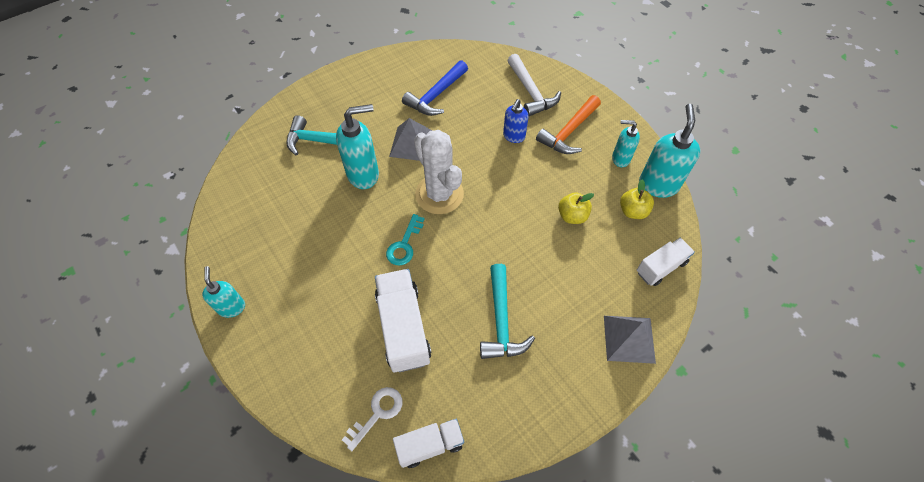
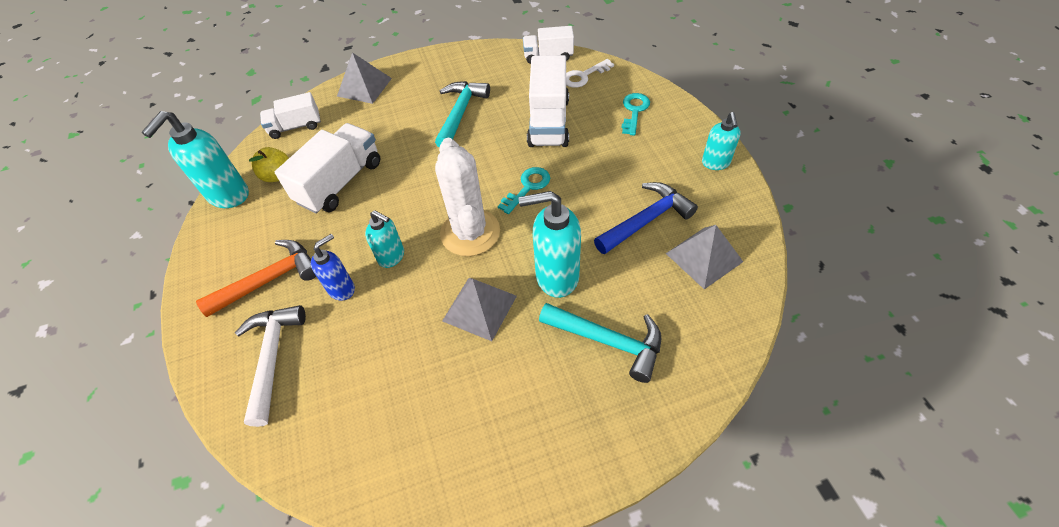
camera: 160 degrees left, 5 degrees down
(253, 211) = (703, 257): none -> grey pyramid
(313, 364) = (634, 111): none -> turquoise key
(436, 95) = (414, 387): blue hammer -> blue hammer (646, 220)
(572, 216) = (340, 182): yellow apple -> white truck
(620, 159) = (240, 232): turquoise soap dispenser -> turquoise soap dispenser (392, 257)

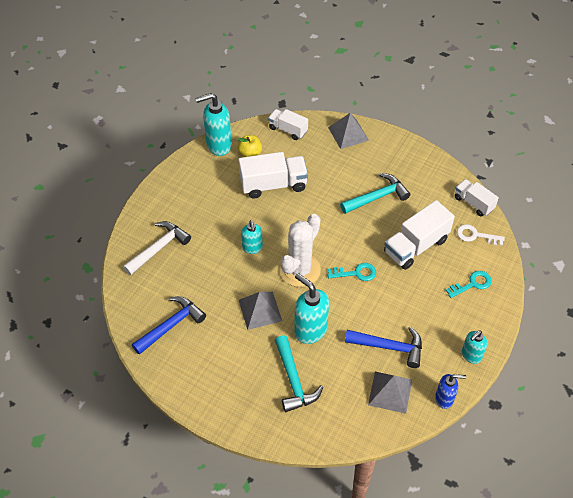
camera: 45 degrees right, 0 degrees up
(270, 279) = (193, 209): orange hammer -> none
(342, 289) = (216, 243): blue soap dispenser -> blue soap dispenser (444, 399)
(395, 428) = (171, 325): none -> blue hammer

